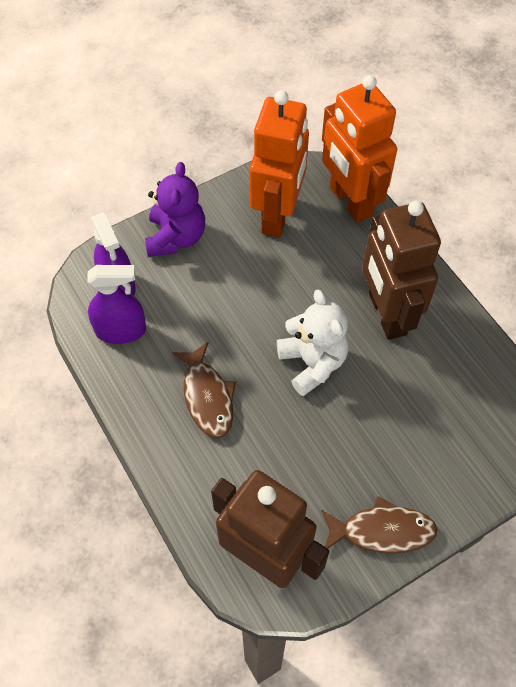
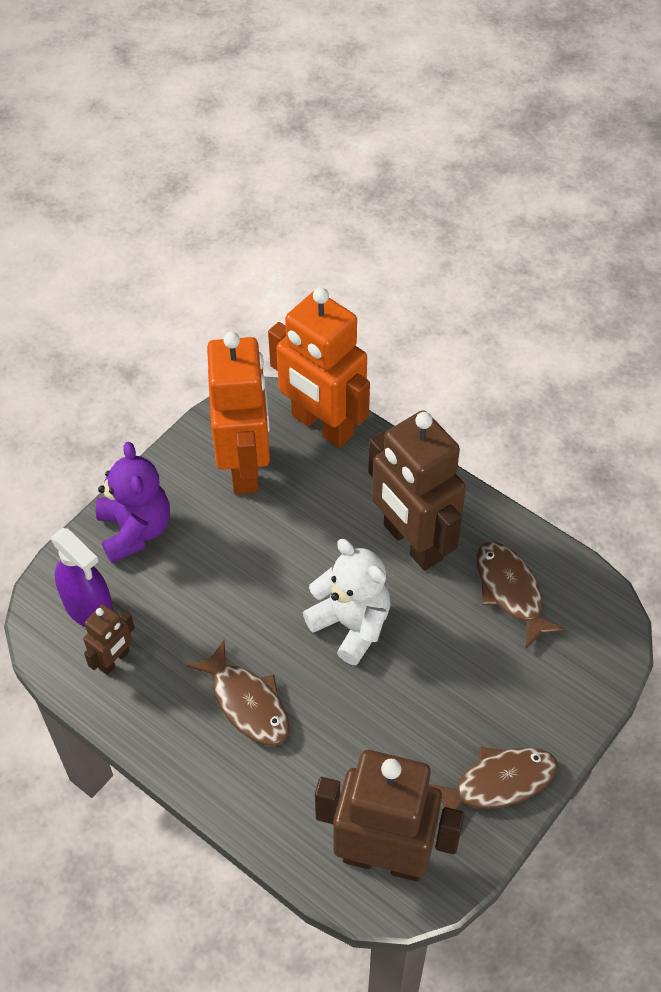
camera: 20 degrees left, 5 degrees down
(121, 330) = (114, 660): purple spray bottle -> brown robot
(452, 379) = (511, 591): none -> brown fish

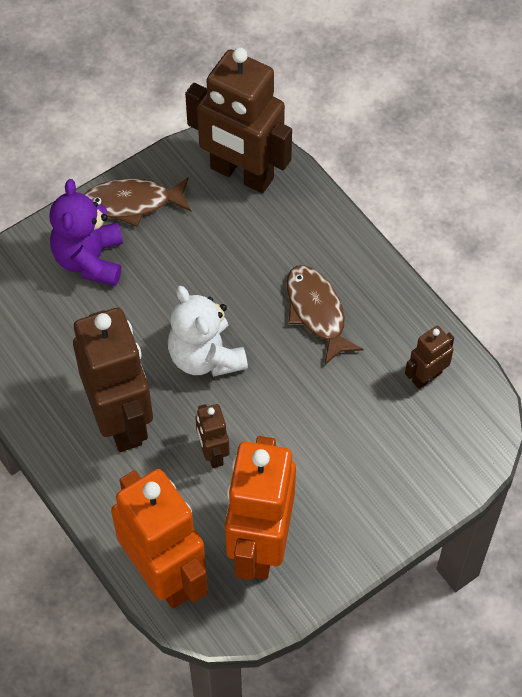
camera: 165 degrees left, 5 degrees up
(89, 608) = (443, 431): purple spray bottle -> none
(135, 530) = (386, 501): purple teddy bear -> purple teddy bear (90, 260)
(313, 534) = (213, 453): none -> brown robot
(511, 591) = (51, 351): brown fish -> none

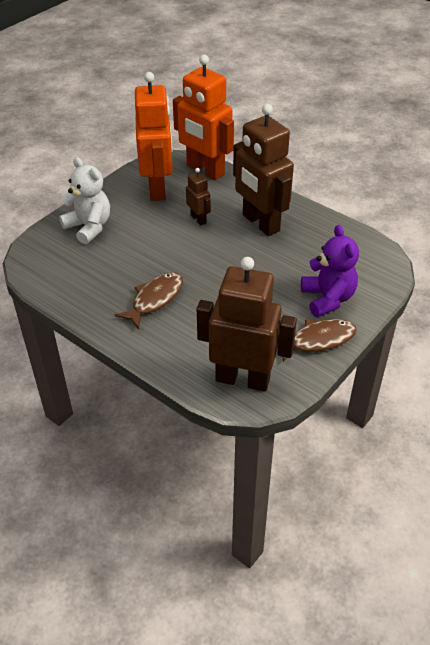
camera: 165 degrees right, 15 degrees down
(205, 356) = (222, 261): white teddy bear -> white teddy bear (89, 227)
(317, 312) = (155, 299): brown fish -> brown fish turned 105 degrees counterclockwise
(426, 376) = (71, 278): brown robot -> none

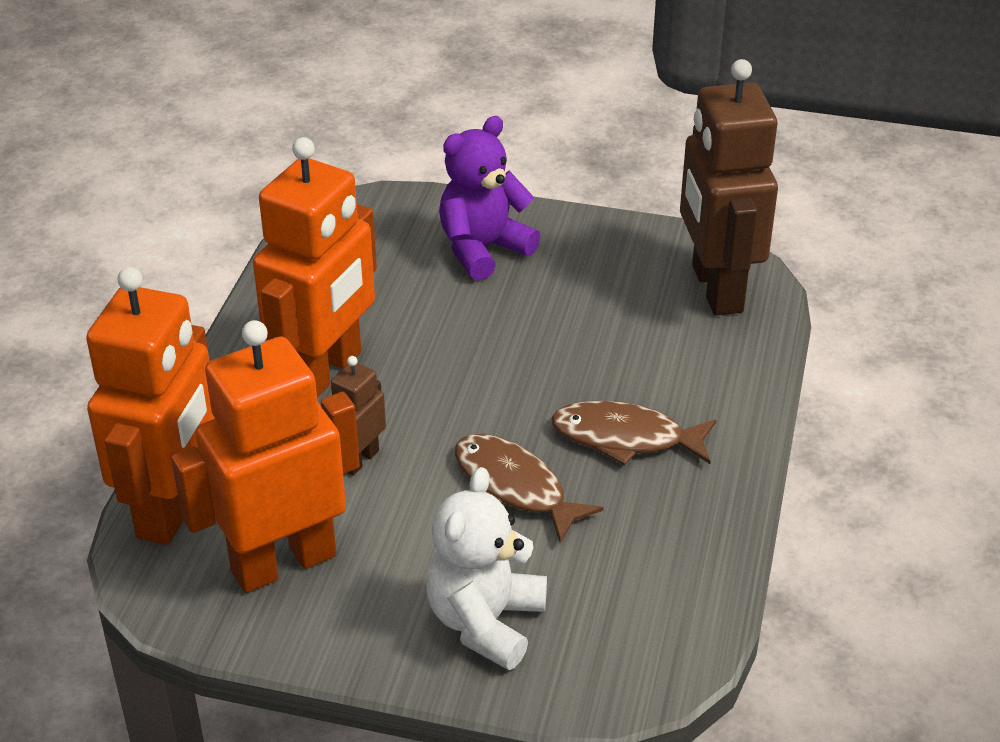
camera: 115 degrees left, 5 degrees down
(260, 223) = (325, 372): brown robot -> orange robot
(318, 340) = (582, 239): brown fish -> brown fish (514, 487)

